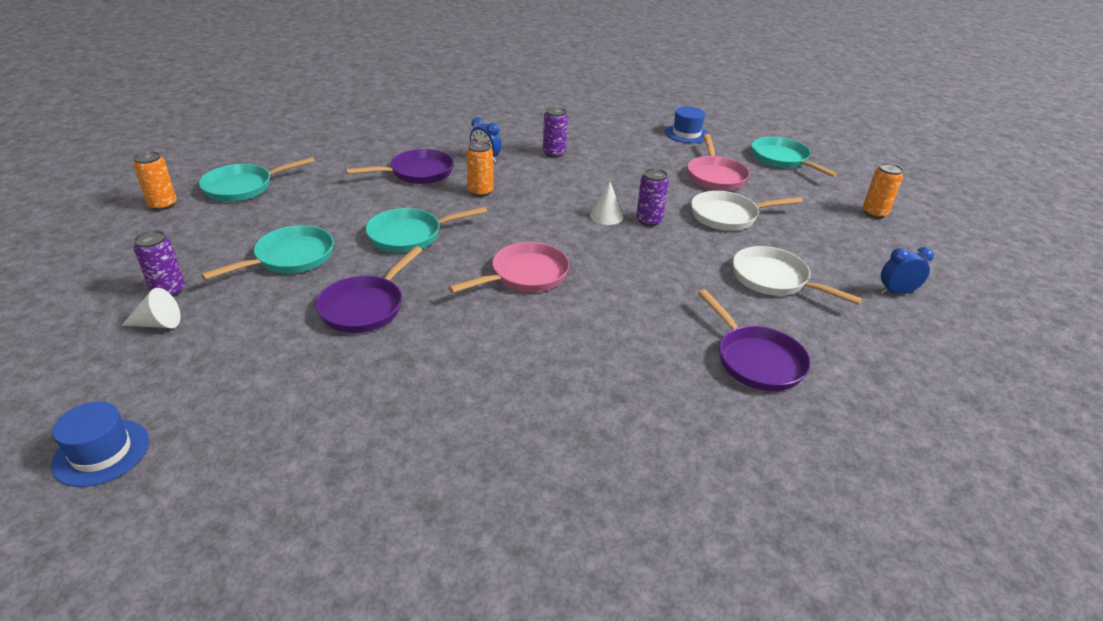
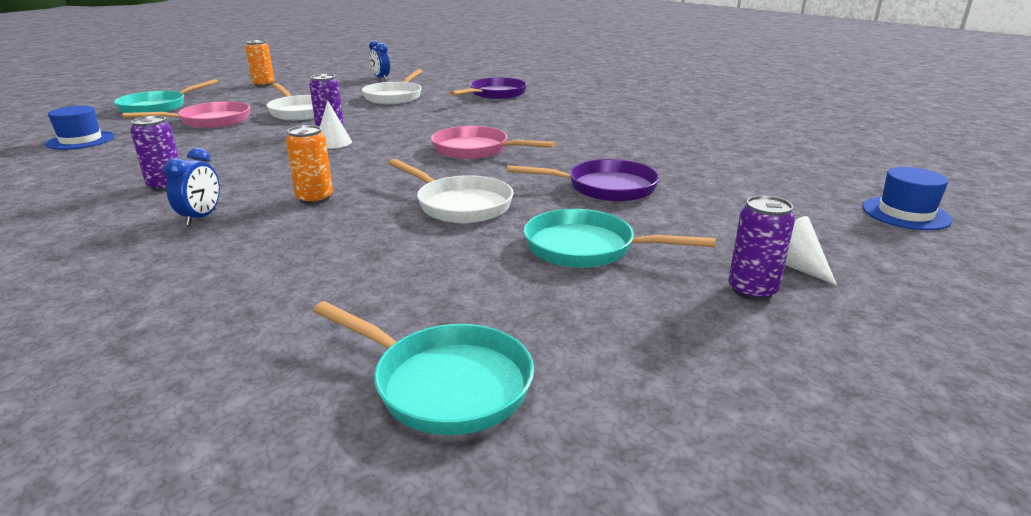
camera: 115 degrees left, 10 degrees down
(163, 205) = (604, 449): orange can -> none
(410, 235) = (460, 205): turquoise pan -> white pan
(417, 173) = (277, 247): purple pan -> none

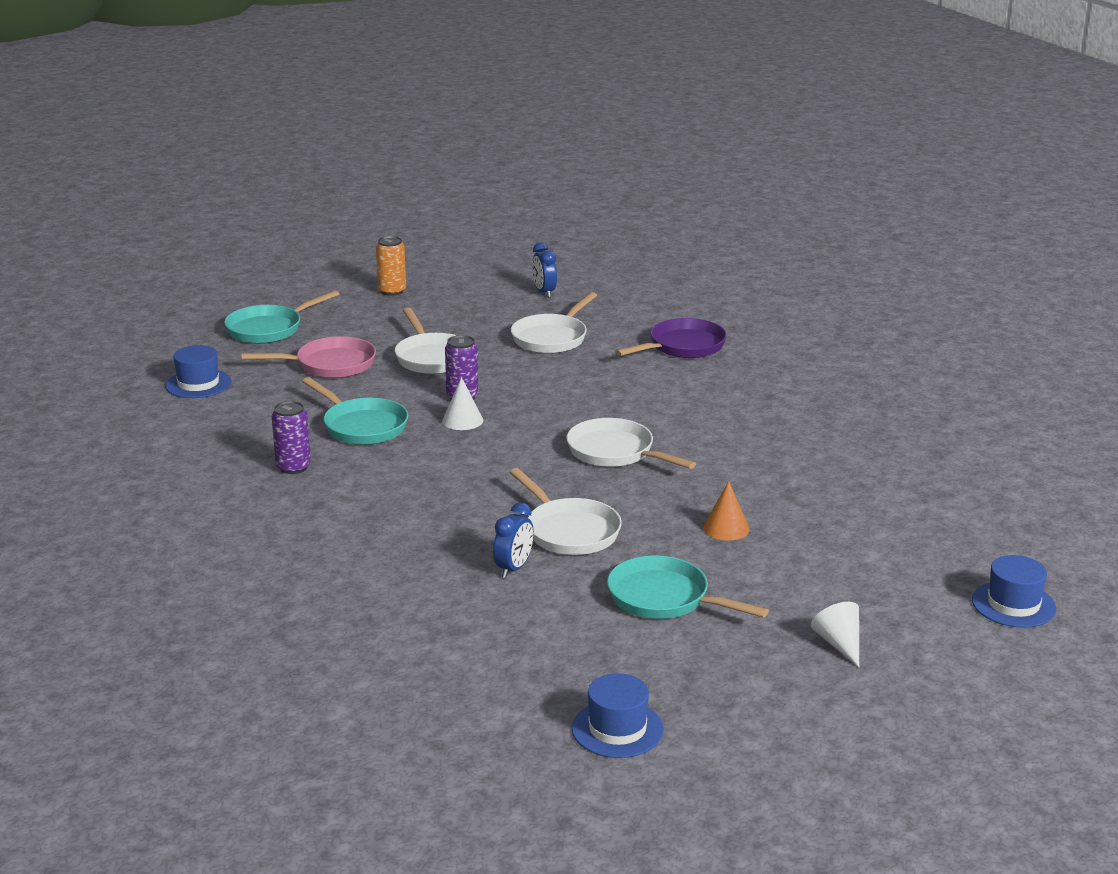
camera: 15 degrees right, 0 degrees up
(201, 217) = (329, 514): blue clock -> blue clock (514, 568)
(315, 198) = (433, 503): orange can -> none
(444, 384) = (500, 694): turquoise pan -> turquoise pan (362, 426)
(475, 150) = (615, 452): pink pan -> white pan
(605, 188) = (726, 528): purple pan -> orange cone
(627, 406) = (617, 729): none -> blue hat
(752, 290) = (780, 661): purple can -> none

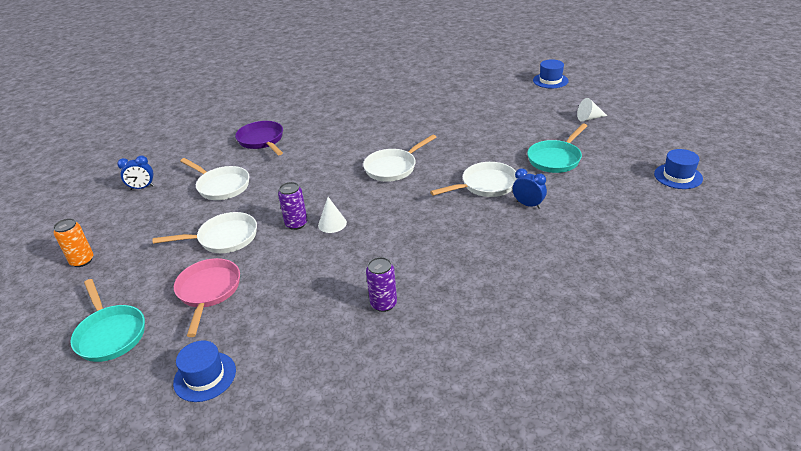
camera: 80 degrees left, 10 degrees up
(362, 426) = (325, 270): turquoise pan -> none
(726, 528) = (484, 139): orange cone -> none

